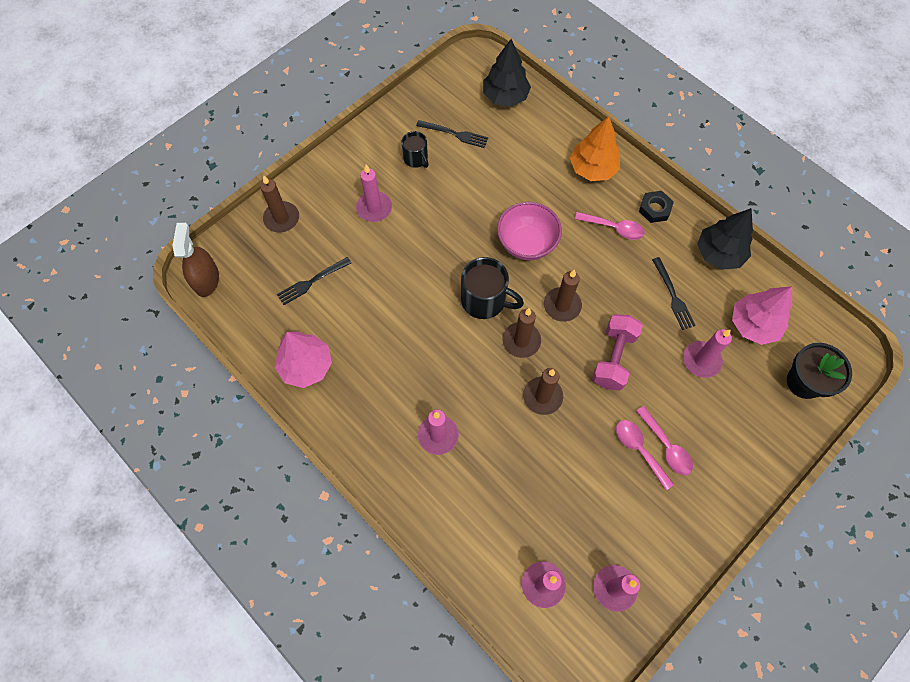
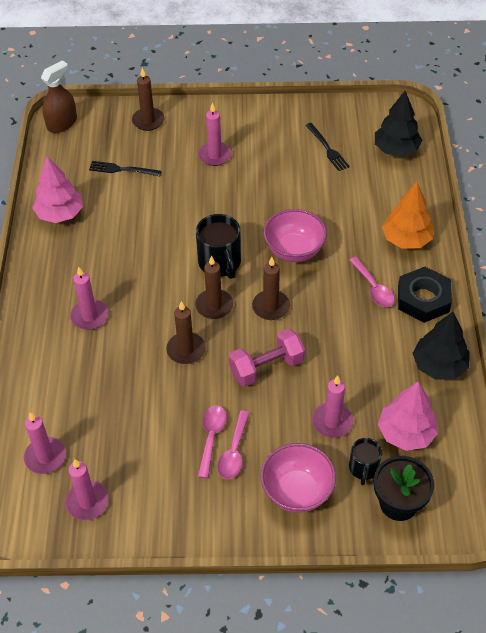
camera: 45 degrees right, 15 degrees down
(416, 159) = (280, 145): black mug -> black mug (363, 468)
(654, 209) = (423, 299): black nut -> black nut, size x1.65
(673, 296) = (364, 365): black fork -> none
(737, 435) = (297, 491): none -> pink bowl

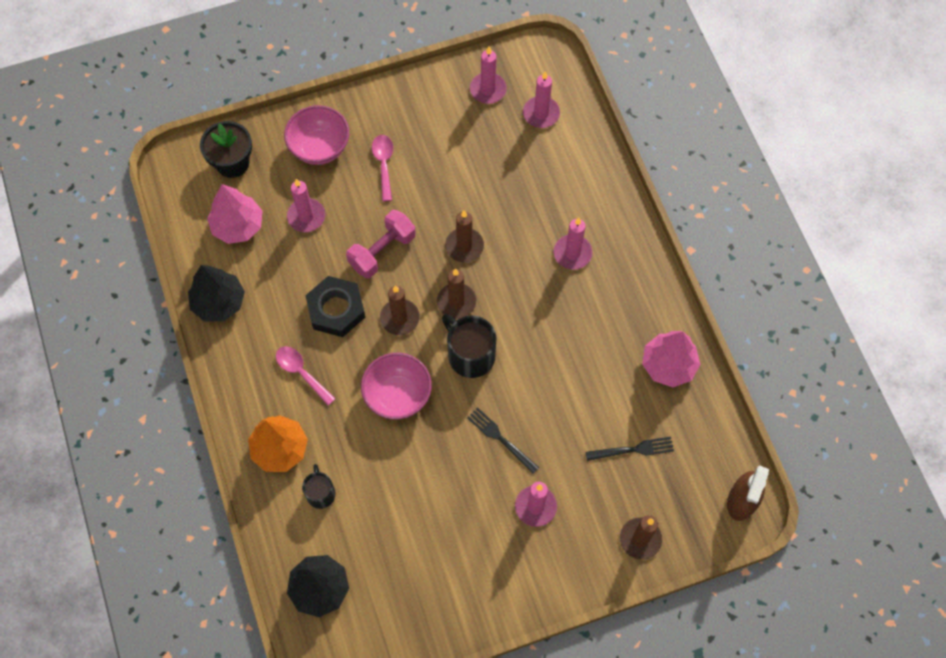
camera: 160 degrees right, 15 degrees up
(211, 437) = (408, 171): pink spoon -> none
(327, 149) = (403, 562): black fork -> black fork (500, 438)
(363, 468) = (268, 183): black mug -> black mug (320, 493)
(423, 299) = (247, 375): black nut -> black nut (336, 309)

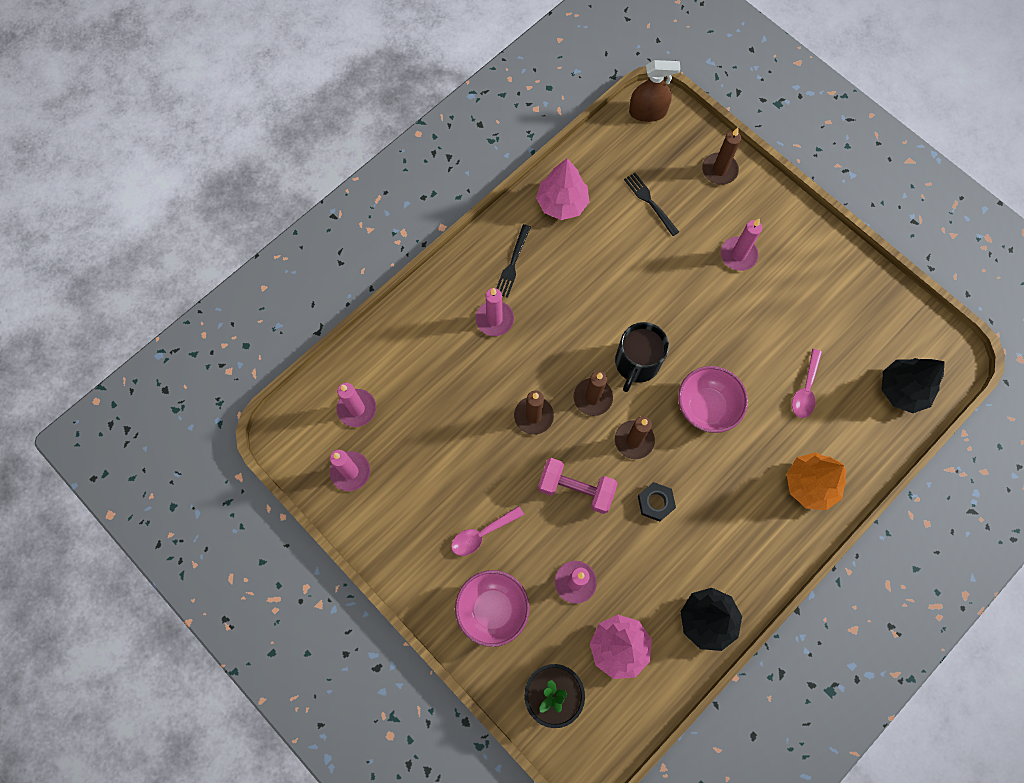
camera: 115 degrees left, 5 degrees up
(301, 373) = (732, 502): pink spoon -> pink spoon (805, 390)
(320, 493) = (827, 429): black mug -> none
(336, 309) = (655, 502): black nut -> black nut, size x0.61
(500, 438) = (697, 306): black fork -> black fork (512, 264)

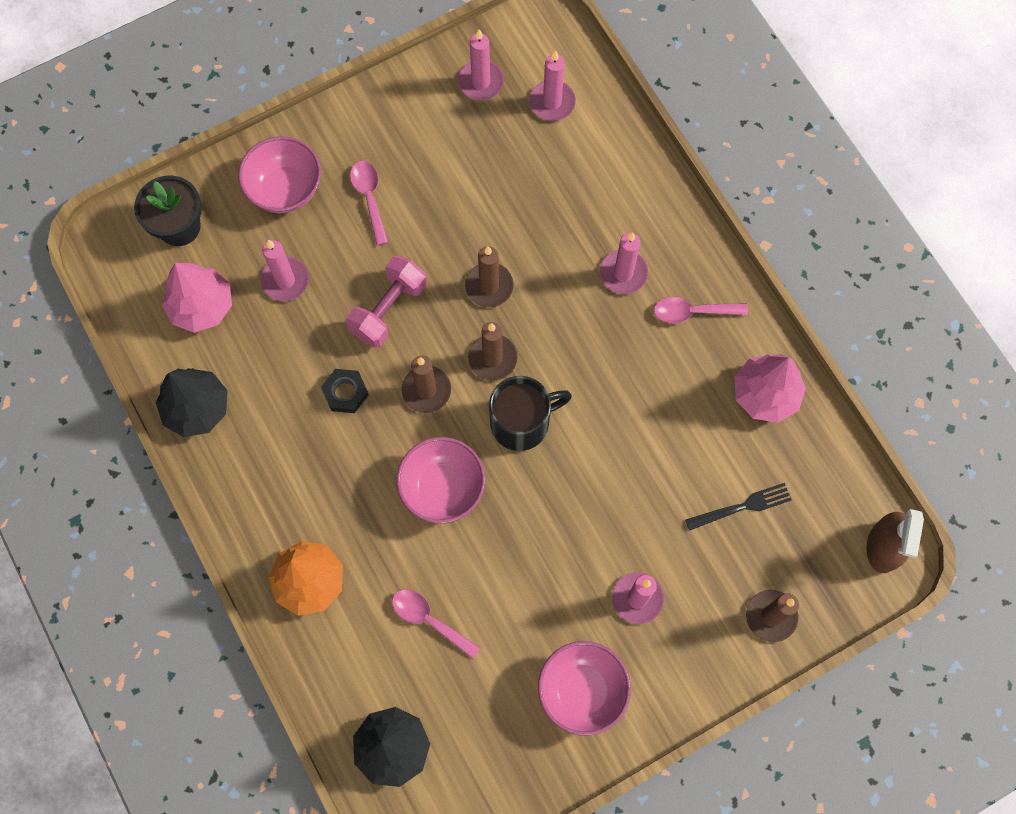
camera: 105 degrees right, 0 degrees up
(512, 264) = (692, 312): black fork -> pink spoon
(636, 363) = (522, 422): black mug -> black mug turned 120 degrees clockwise
(814, 276) = (582, 691): none -> pink bowl

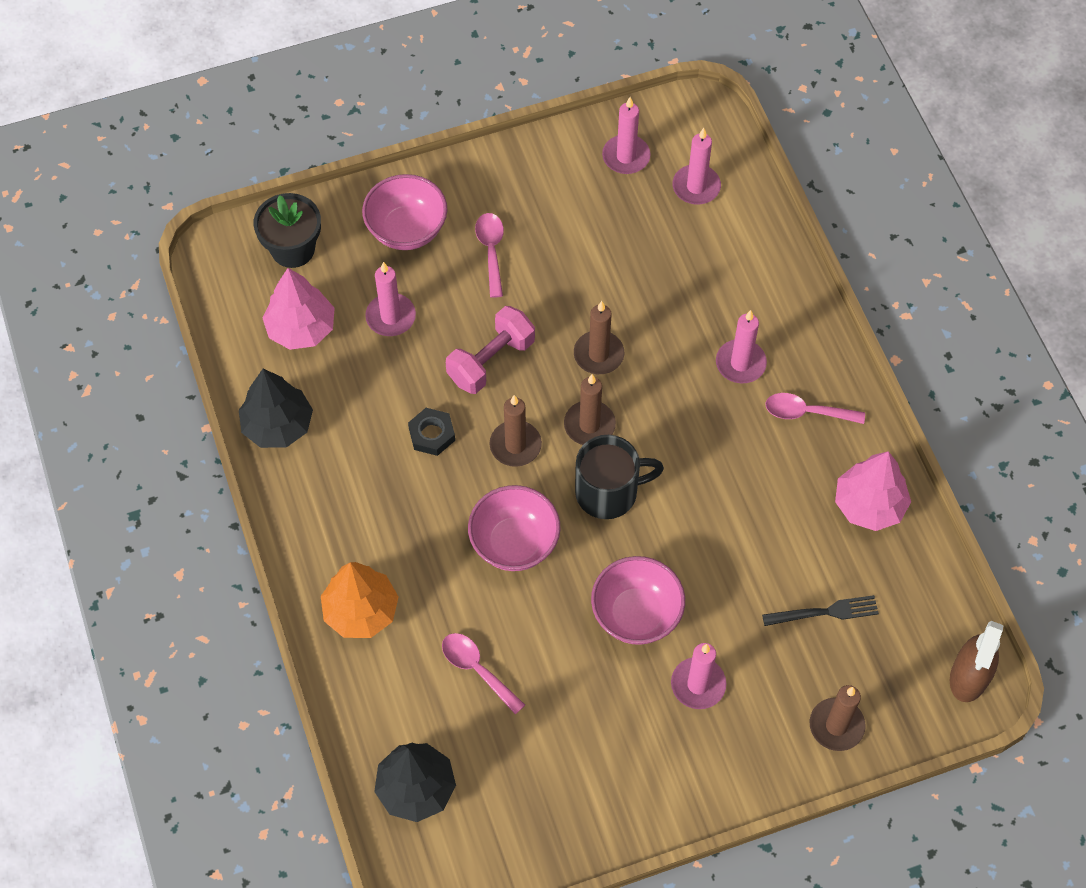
camera: 10 degrees right, 10 degrees down
(582, 691) = (623, 766): pink bowl -> pink bowl (636, 614)

